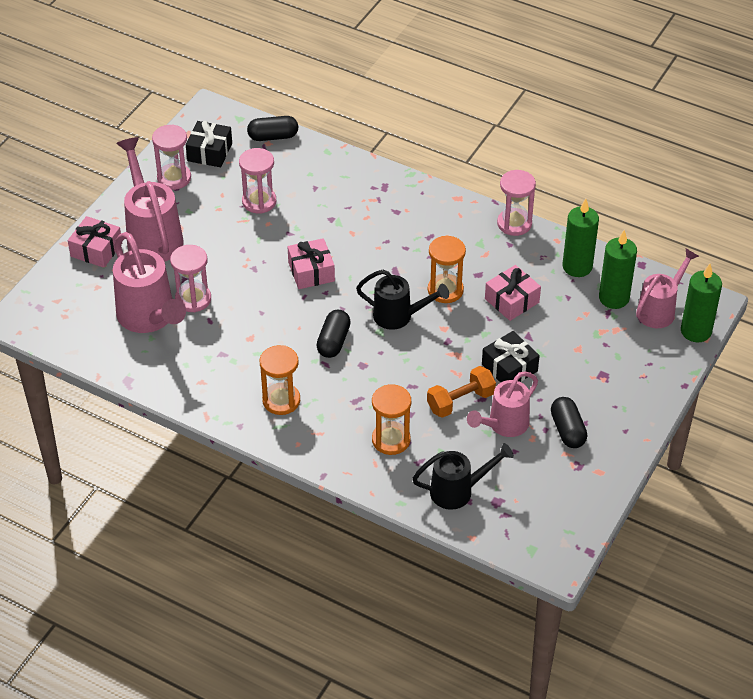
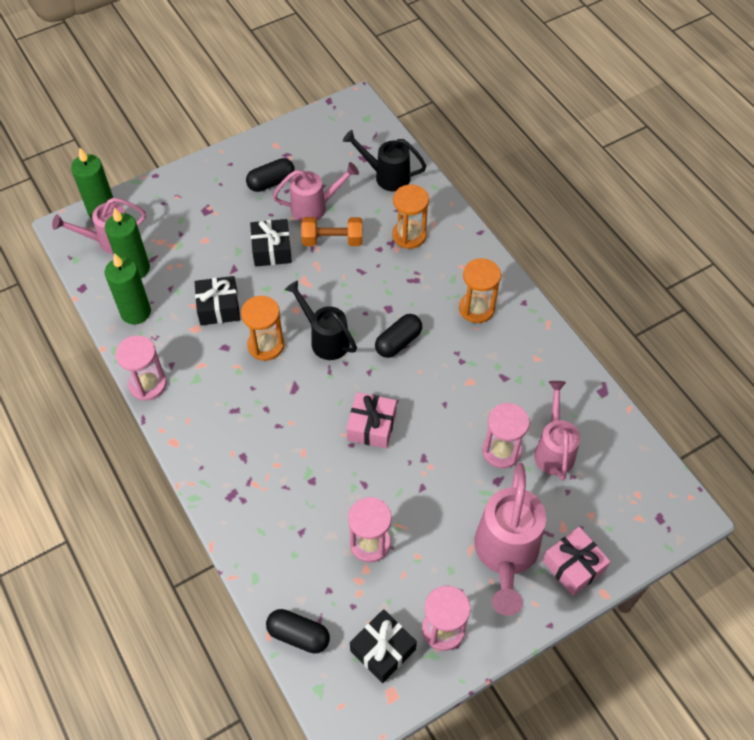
camera: 150 degrees left, 10 degrees up
(149, 318) = (554, 449): pink watering can -> pink watering can, size x0.65
(512, 300) = (219, 307): pink gift -> black gift
(567, 430) = (271, 182): black capsule -> black capsule turned 45 degrees clockwise

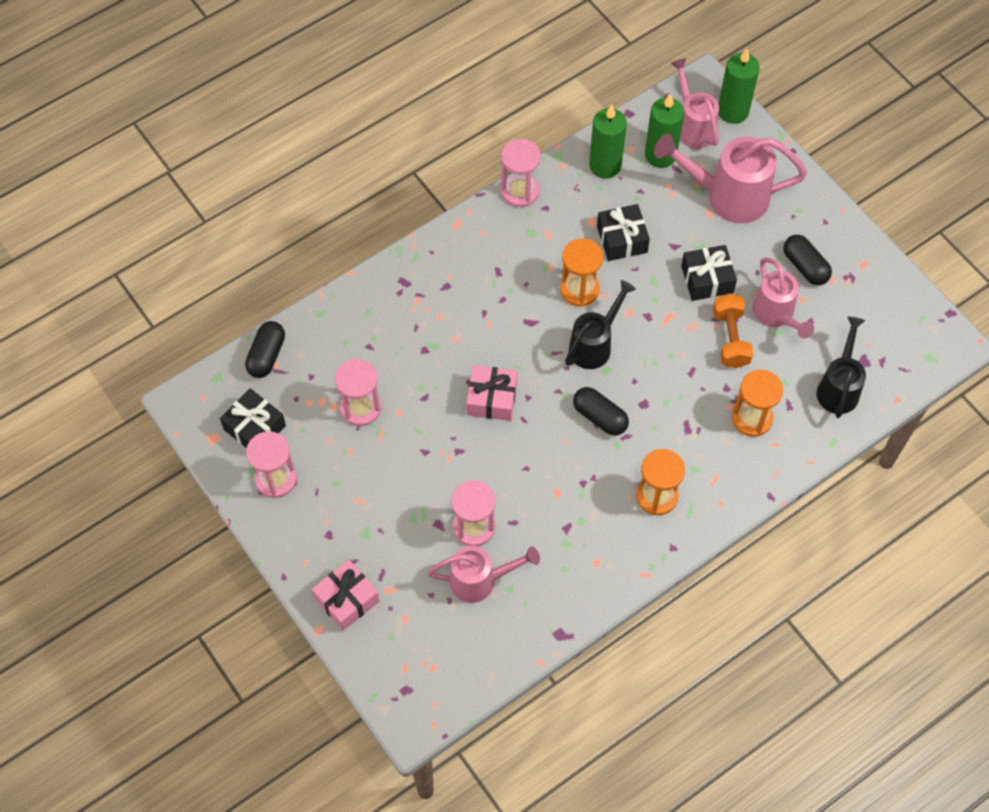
camera: 85 degrees right, 5 degrees up
(505, 554) = (355, 533): pink watering can -> pink watering can (727, 196)

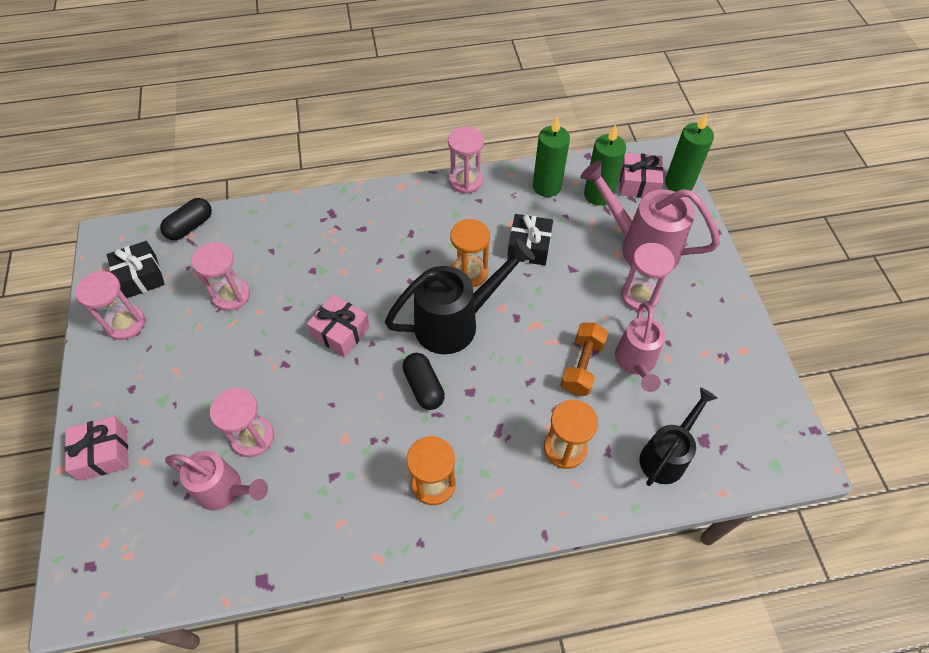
camera: 25 degrees right, 5 degrees down
(594, 345) = (455, 323): black watering can -> black watering can, size x1.53
(693, 126) = (638, 183): pink watering can -> pink gift
(707, 279) = (587, 307): black gift -> none
(749, 248) = (639, 296): none -> pink hourglass
(805, 266) = (684, 331): black capsule -> none

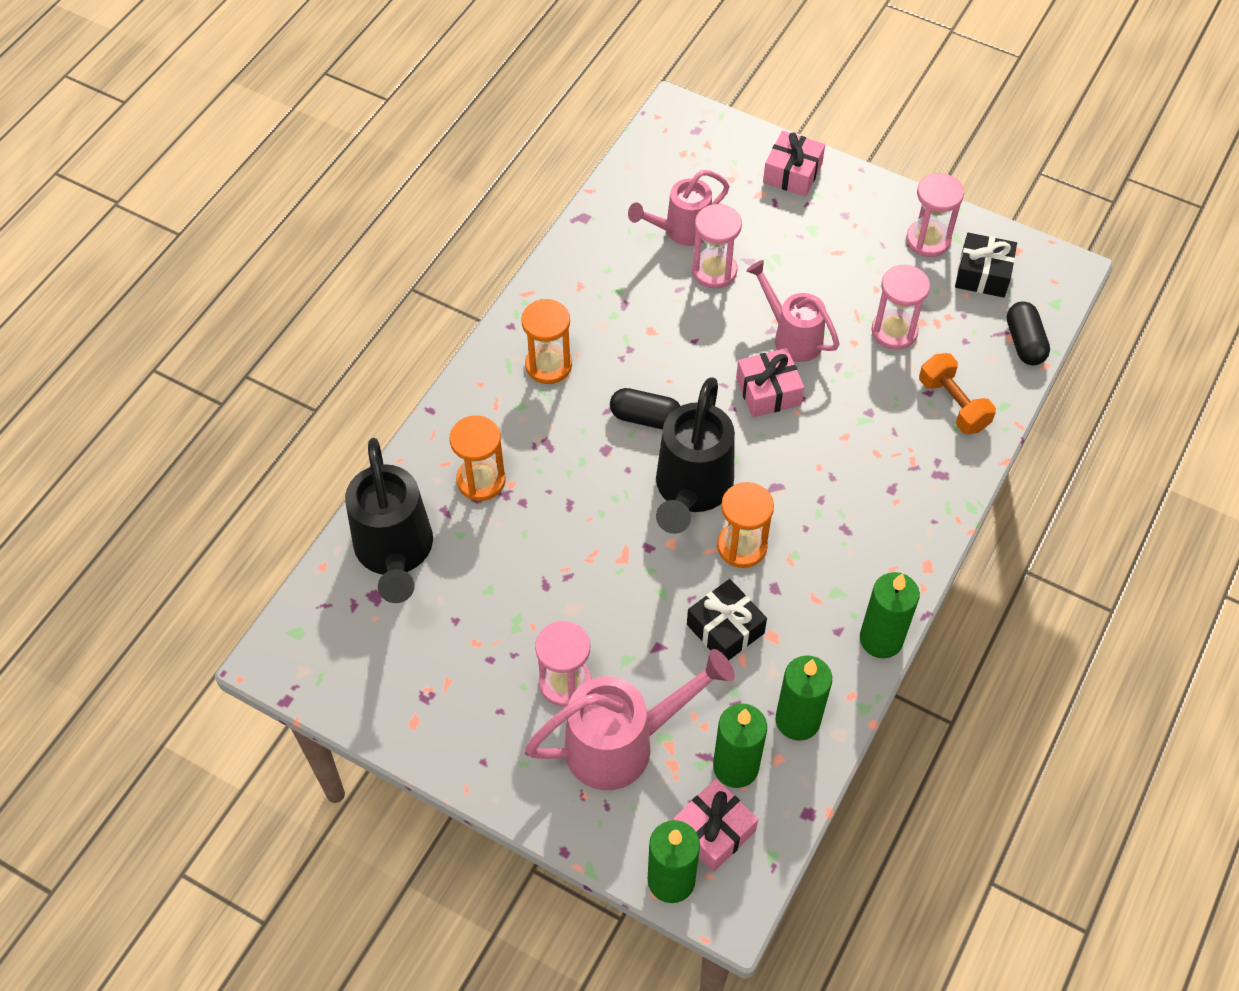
camera: 130 degrees right, 0 degrees up
(465, 181) = (881, 639): pink hourglass -> green candle
(582, 366) = (541, 559): orange dumbbell -> orange dumbbell (953, 404)
(635, 363) = (499, 609): pink watering can -> pink watering can (792, 337)
(666, 455) = (395, 553): black watering can -> black watering can, size x1.53

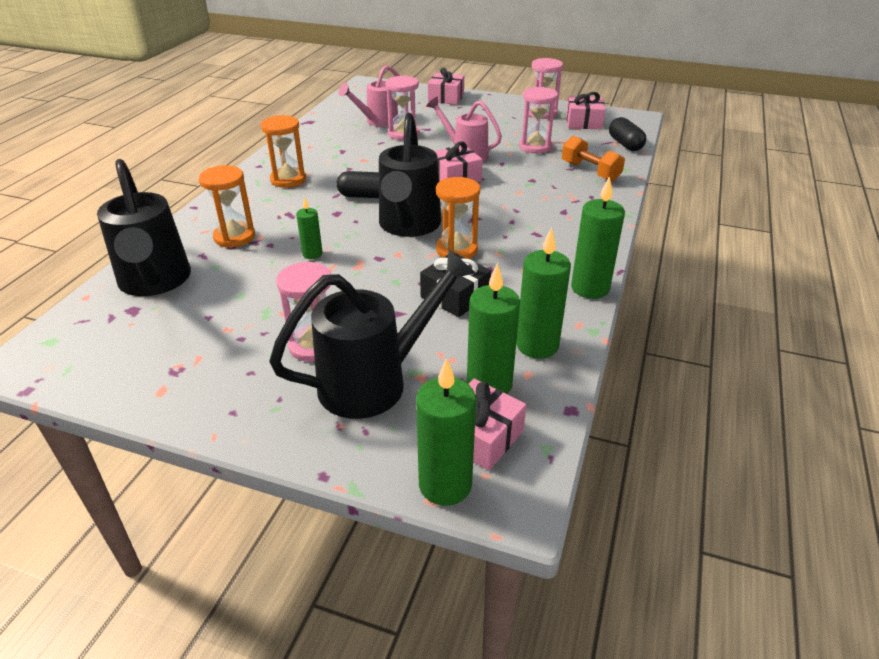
camera: 10 degrees left, 20 degrees down
(571, 528) = (312, 254): none -> green candle
(622, 744) = (375, 381): pink watering can -> black watering can
(983, 274) = (583, 122): black gift -> pink gift

